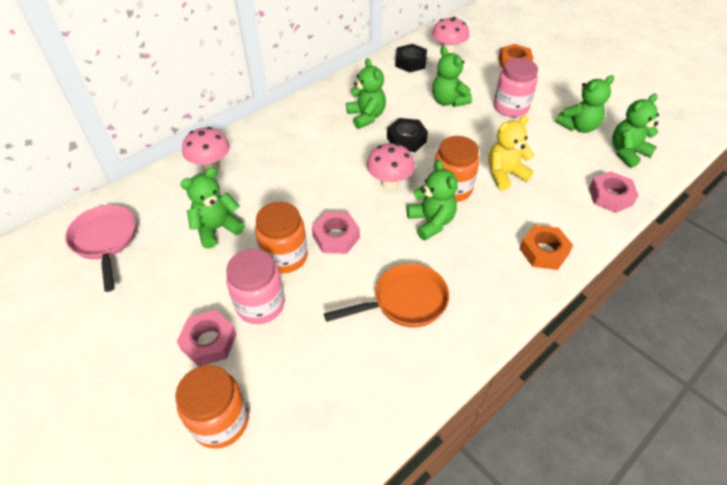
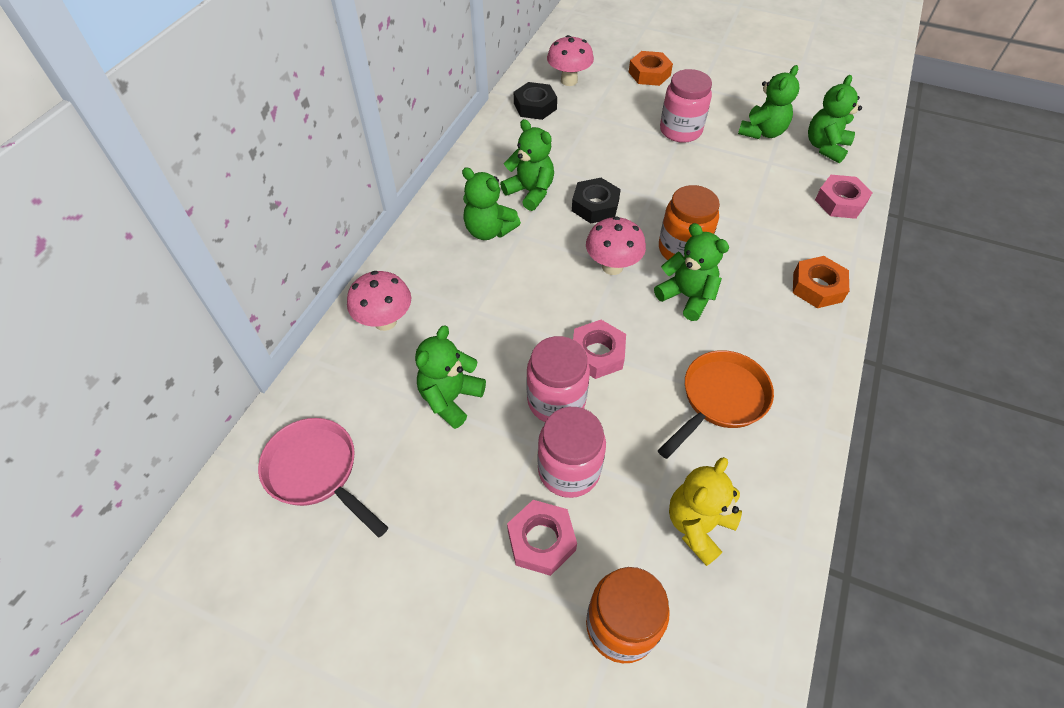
camera: 25 degrees left, 5 degrees up
(285, 257) = (556, 401): orange jar -> pink jar
(448, 101) = (609, 143): green teddy bear -> green teddy bear (489, 230)
(504, 174) = (725, 213): yellow teddy bear -> yellow teddy bear (698, 525)

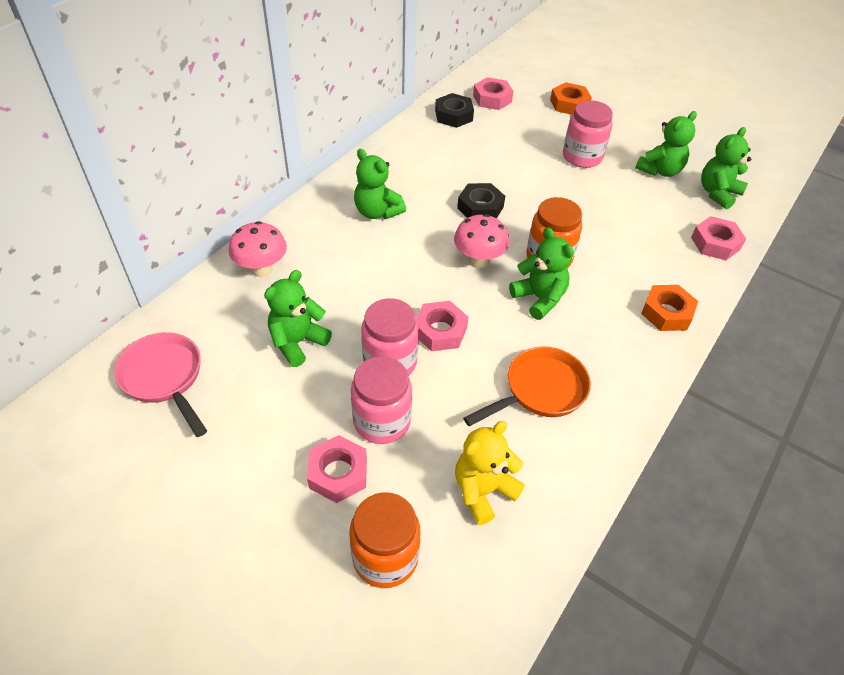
camera: 10 degrees right, 5 degrees down
(530, 192) = (425, 186): green teddy bear -> none
(569, 81) = (492, 99): pink mushroom -> pink nut

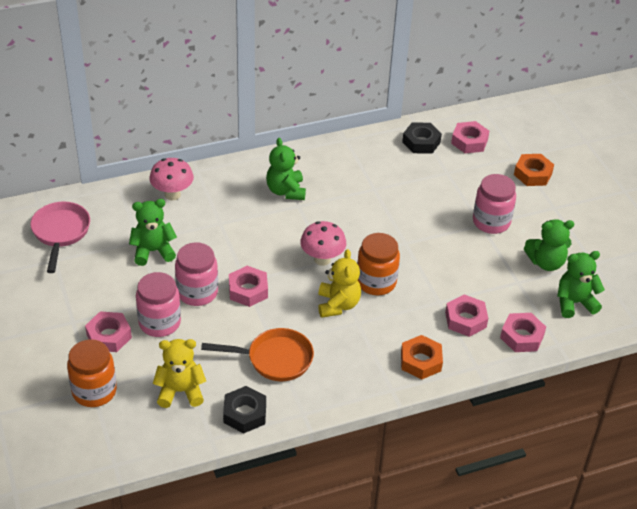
camera: 35 degrees right, 5 degrees down
(480, 207) = (364, 223): black nut -> black nut (244, 413)
(539, 298) = (338, 305): green teddy bear -> yellow teddy bear
(658, 252) = (465, 320): none -> pink nut

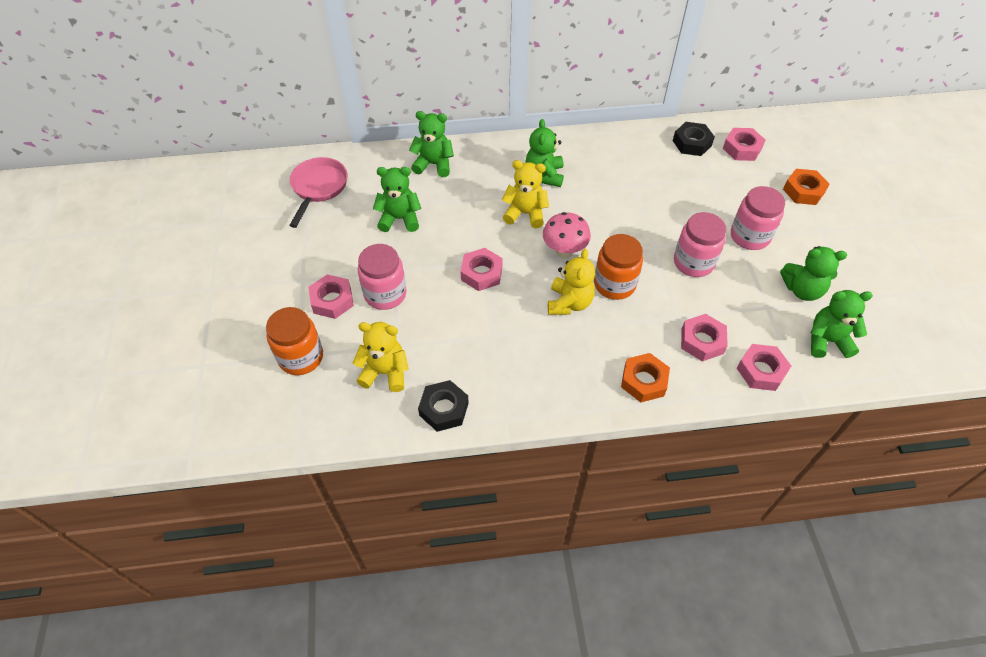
camera: 15 degrees right, 10 degrees up
(172, 194) = (434, 164): pink mushroom -> green teddy bear
(197, 292) = (431, 268): pink jar -> pink jar (693, 262)
(274, 359) = (490, 353): orange pan -> none
(276, 229) = (525, 213): none -> yellow teddy bear

